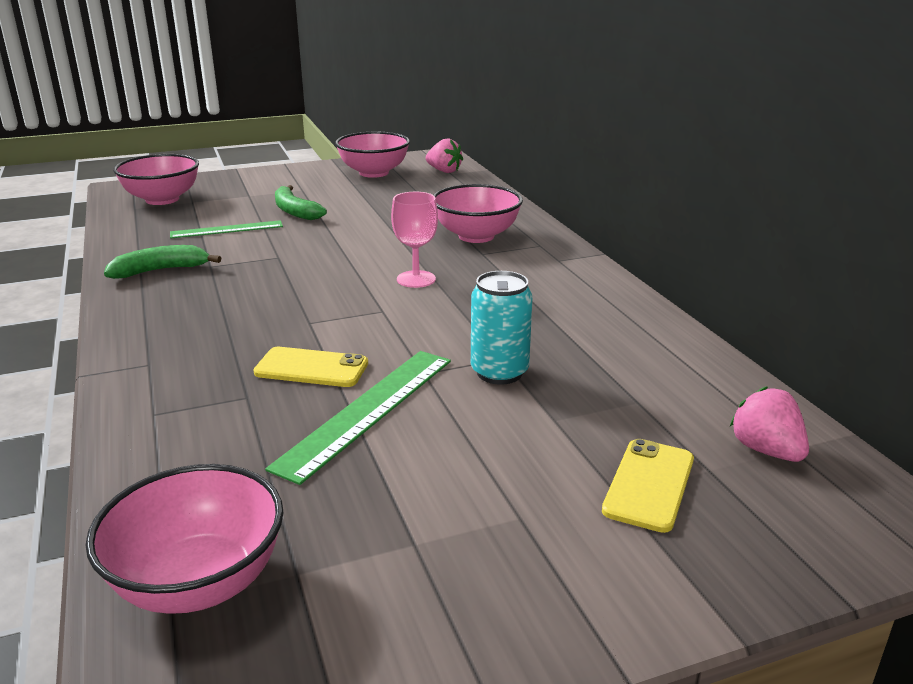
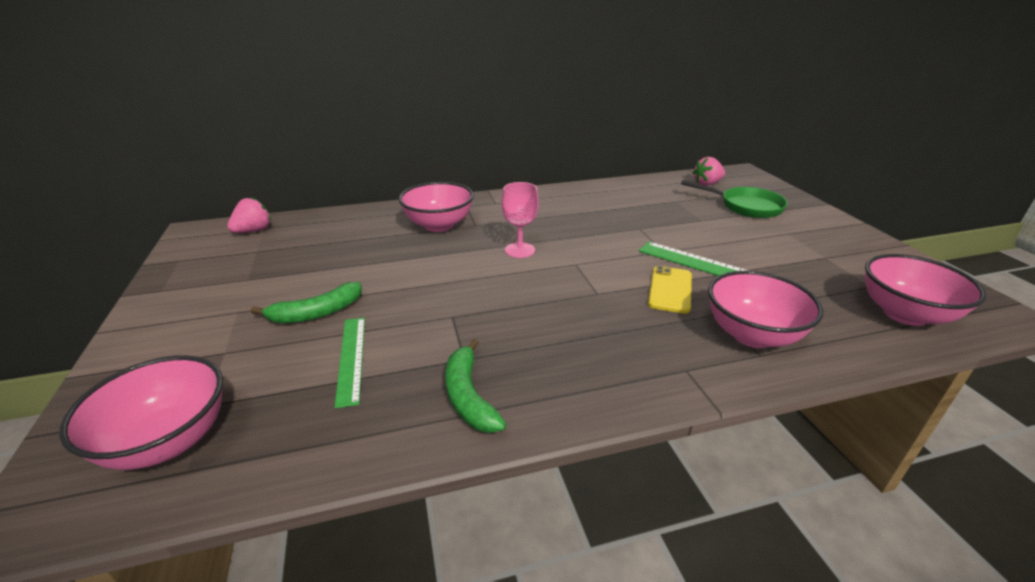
camera: 85 degrees left, 5 degrees up
(374, 173) = (219, 267): pink bowl -> pink bowl (752, 335)
(499, 372) = (657, 230): turquoise can -> none
(649, 485) = (746, 206): yellow phone -> green pan

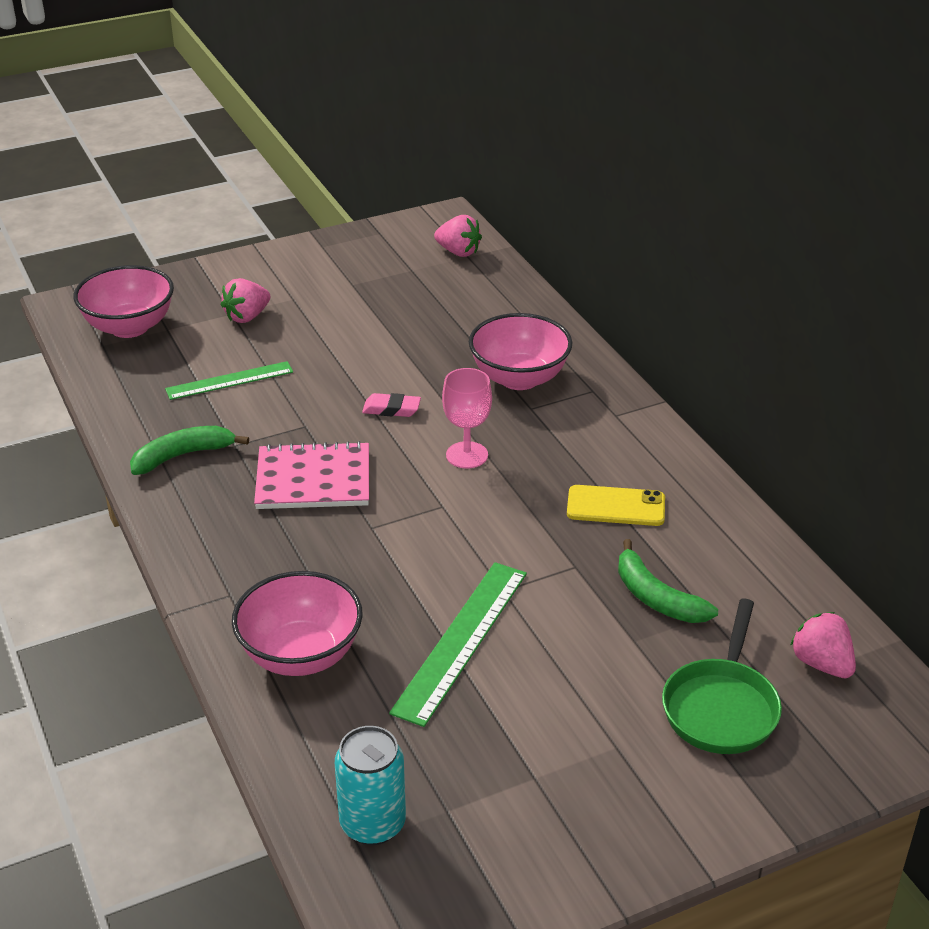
camera: 80 degrees right, 5 degrees up
(241, 342) = (247, 317): none -> pink strawberry
(316, 313) = (298, 342): green banana -> green banana (656, 597)
(449, 274) = (391, 409): none -> pink eraser
(531, 316) = (313, 479): none -> pink notebook
(670, 289) = (393, 591): yellow phone -> yellow phone (616, 506)
(904, 314) = (373, 824): pink bowl -> turquoise can

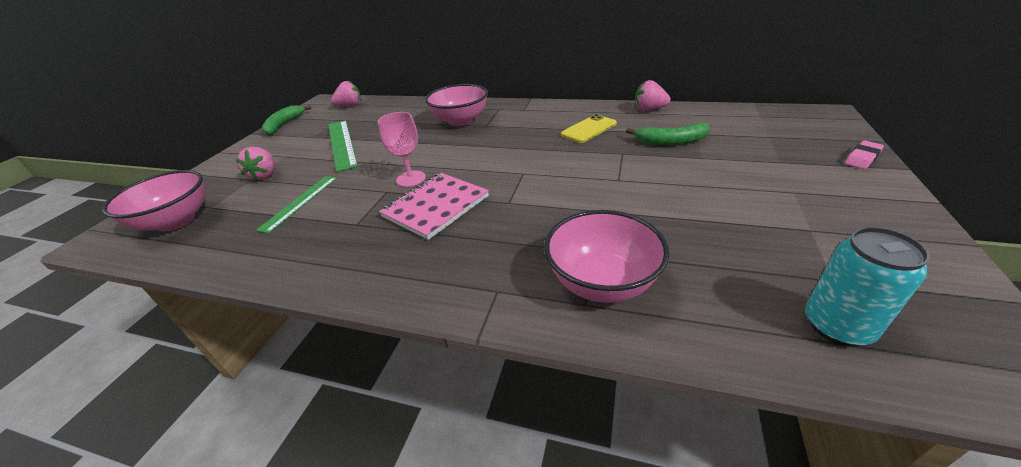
camera: 45 degrees left, 0 degrees up
(182, 456) = (327, 251): green banana -> green banana (284, 125)
(391, 409) = (422, 160): pink eraser -> pink eraser (862, 158)
(461, 640) = (651, 209): green ruler -> green ruler (341, 144)
(467, 455) = (493, 152): pink goblet -> pink goblet (411, 179)
(721, 707) = (776, 152): green pan -> none
(821, 664) = (759, 121): pink strawberry -> pink strawberry (649, 109)

